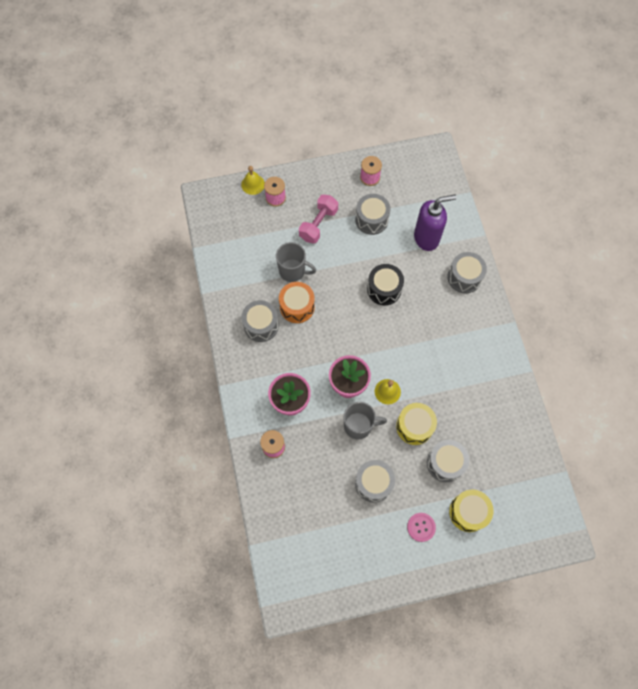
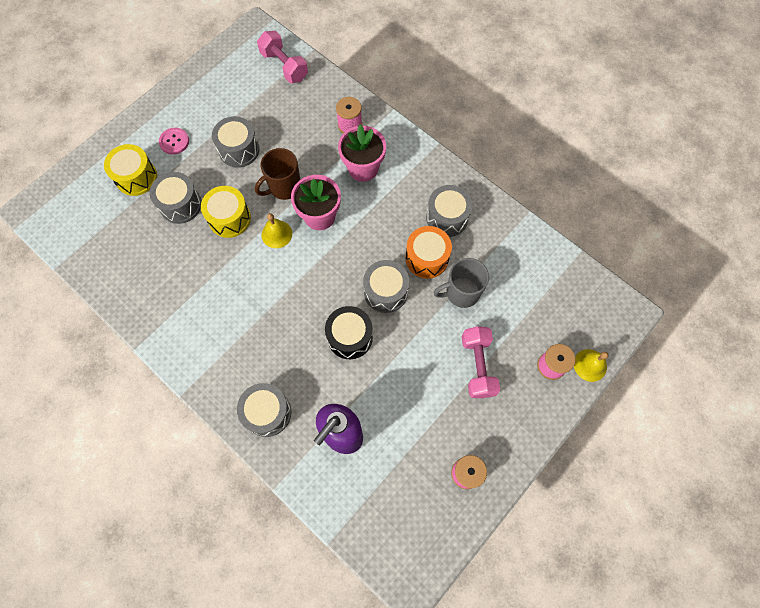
camera: 145 degrees right, 0 degrees up
(286, 543) = (284, 66): none -> pink dumbbell
(359, 425) = (284, 187): grey mug -> brown mug
(371, 219) = (422, 414): grey drum -> grey drum (386, 292)

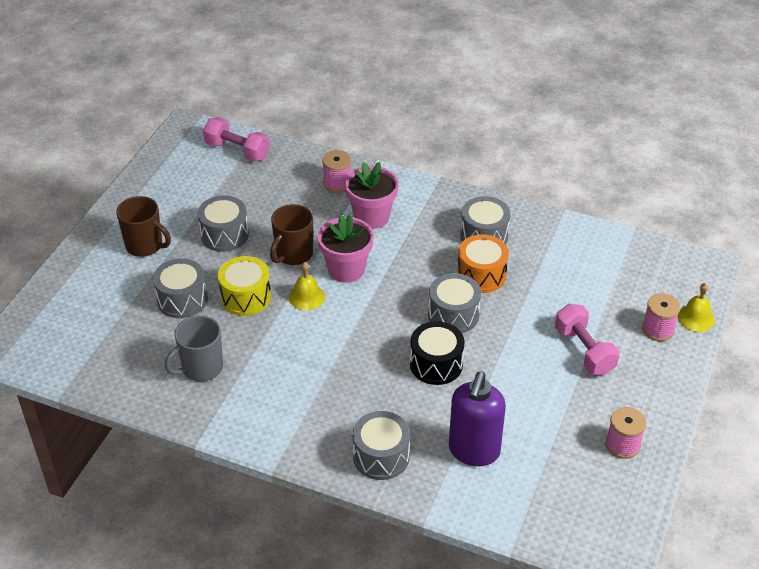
camera: 20 degrees left, 25 degrees down
(136, 177) = (117, 288): yellow drum -> none
(174, 142) = (145, 246): pink button -> brown mug
(461, 293) = (533, 294): grey mug -> grey mug (201, 368)

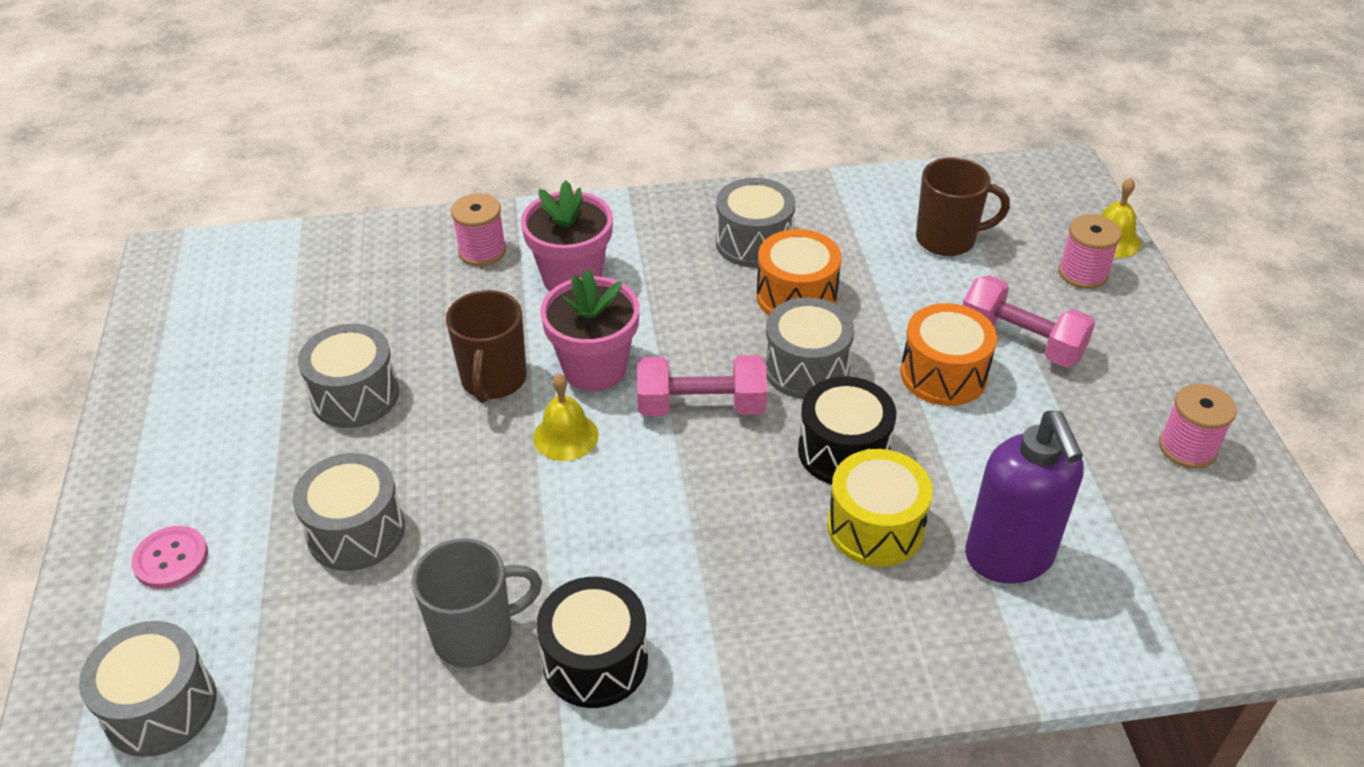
camera: 30 degrees left, 0 degrees up
(99, 277) = (171, 559): none -> pink button
(145, 246) = (224, 469): brown mug -> brown mug (947, 239)
(201, 368) = (475, 634): grey mug -> grey mug turned 135 degrees counterclockwise
(237, 151) = (284, 261): pink dumbbell -> pink dumbbell (701, 406)
(243, 404) = (595, 661): none -> black drum
(246, 297) = (465, 479): yellow drum -> yellow drum (875, 527)
(381, 456) = (885, 636): grey drum -> grey drum (160, 707)
(524, 349) = (943, 374): none -> orange drum

